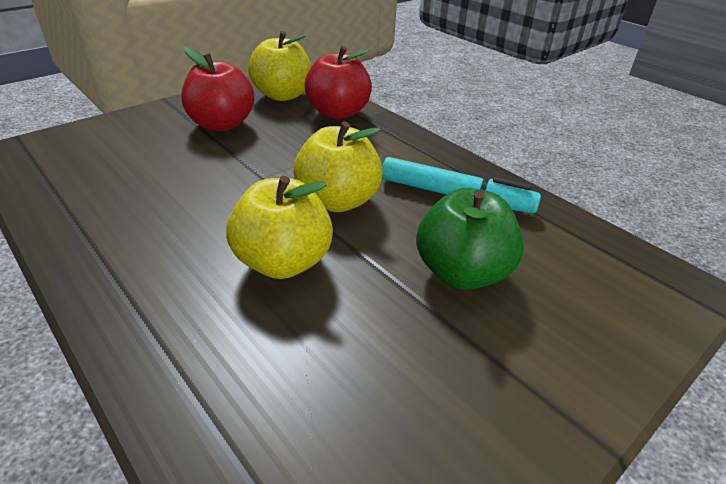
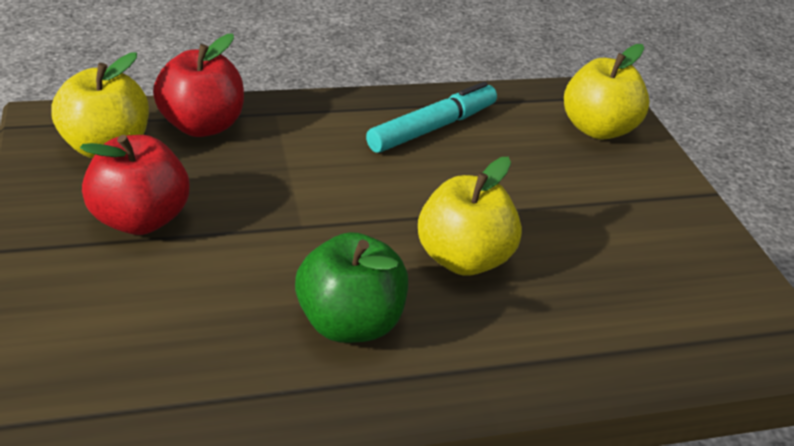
camera: 65 degrees left, 0 degrees up
(338, 200) = (389, 194): yellow apple -> yellow apple (597, 129)
(462, 272) = (536, 172): green apple -> green apple (350, 323)

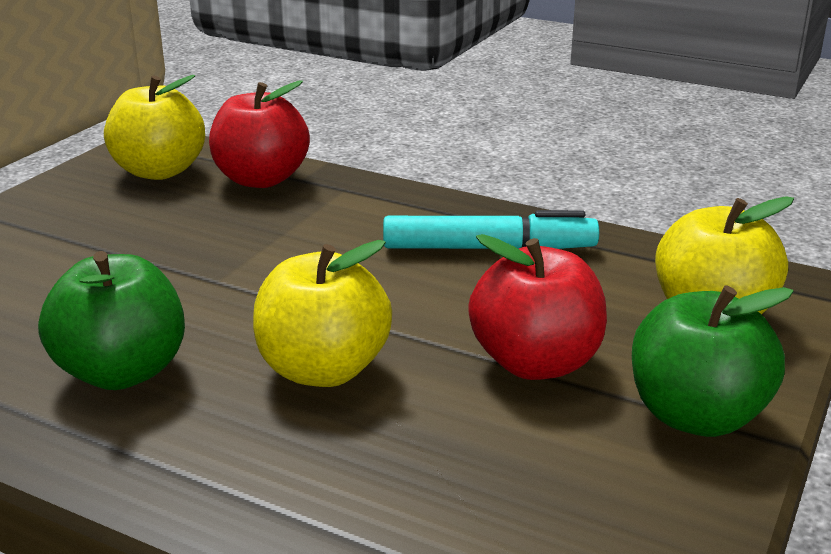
camera: 45 degrees right, 10 degrees down
(140, 219) = (97, 227): red apple -> red apple (535, 363)
(664, 196) = (696, 415): none -> green apple

